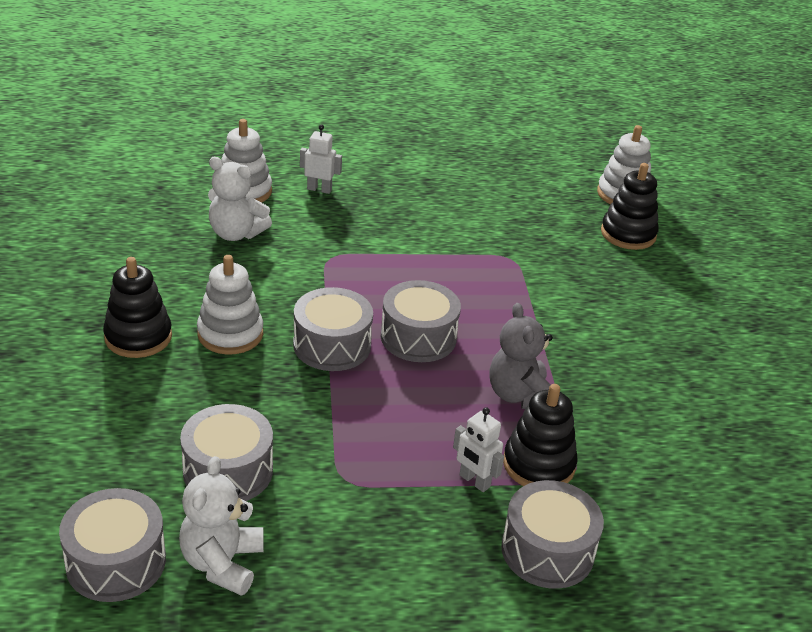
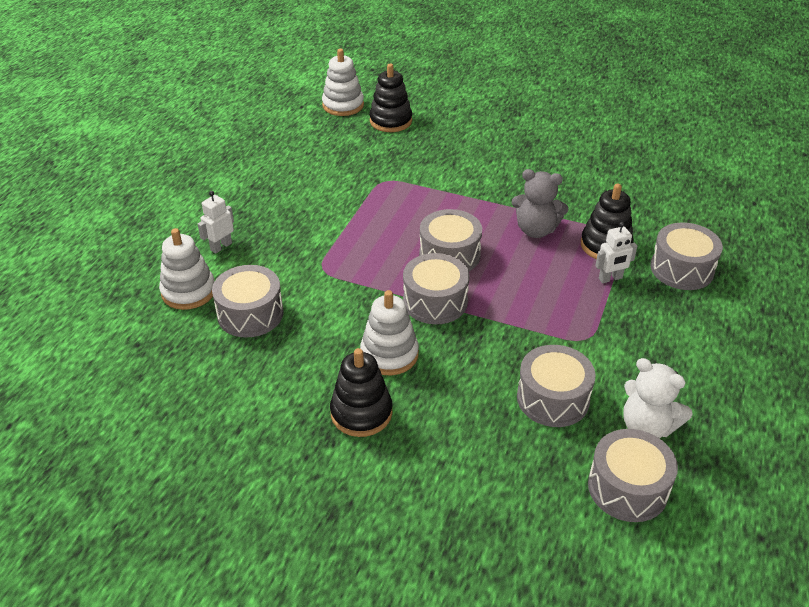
camera: 60 degrees left, 5 degrees up
(236, 233) = (250, 314): white teddy bear -> grey drum

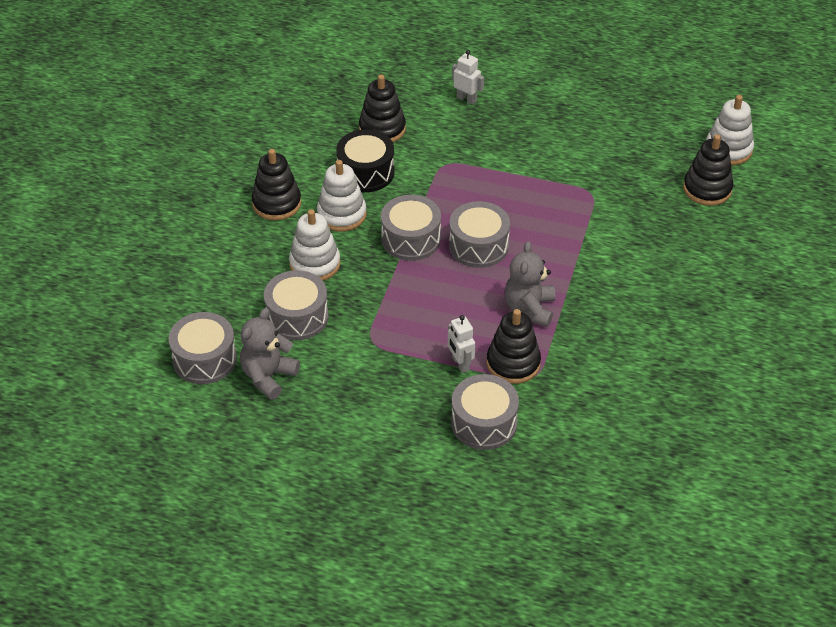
camera: 85 degrees right, 5 degrees up
(188, 291) = (405, 90): white stacking toy -> white stacking toy (315, 264)
(250, 314) = (382, 129): grey drum -> black stacking toy
(322, 331) = (366, 172): none -> black drum
(647, 426) = (268, 376): white teddy bear -> grey teddy bear

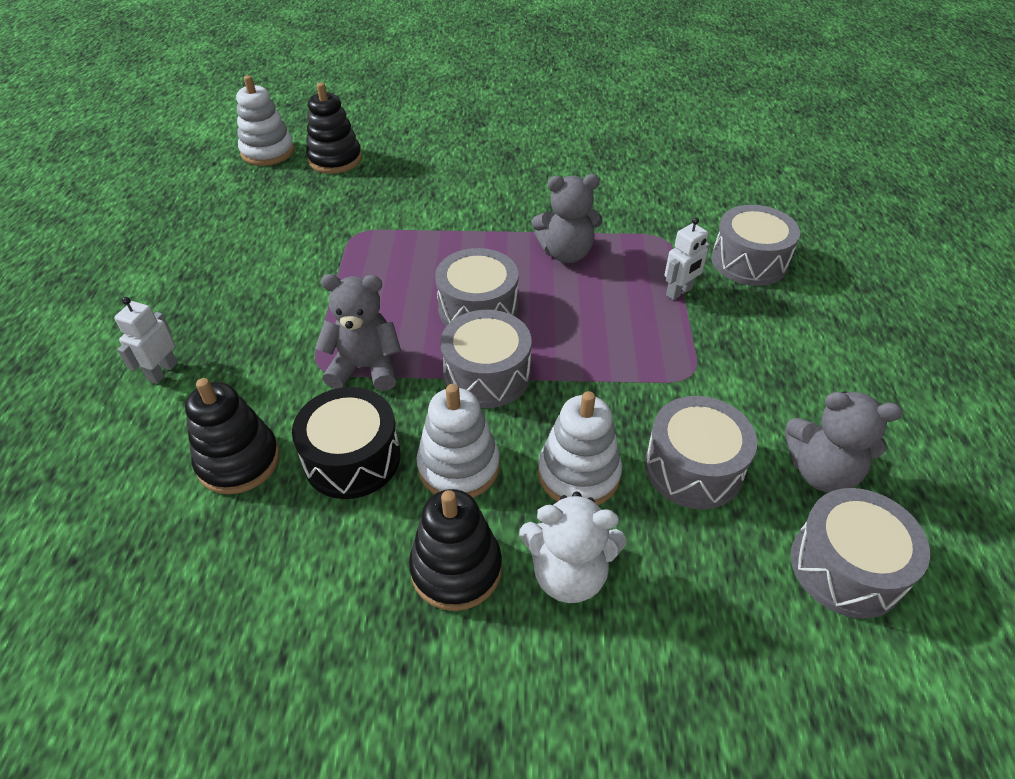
camera: 105 degrees left, 0 degrees up
(254, 245) = (568, 573): none -> white teddy bear
(438, 184) = (365, 368): none -> grey teddy bear
(513, 363) = (653, 253): black stacking toy -> none

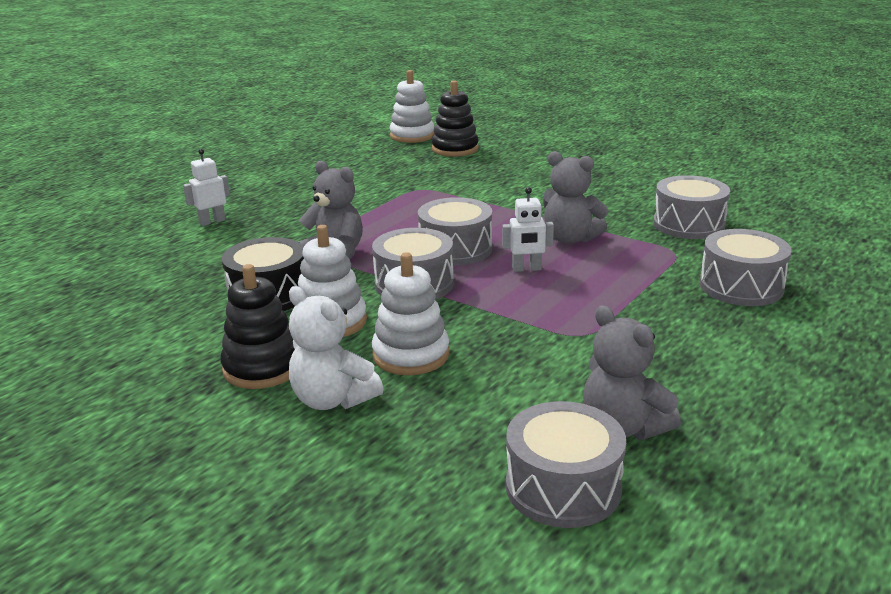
camera: 35 degrees right, 20 degrees down
(239, 461) = (202, 273): black stacking toy -> none
(679, 292) = (642, 286): white robot -> white robot (526, 269)
(693, 468) = (508, 384): grey drum -> grey drum (688, 224)

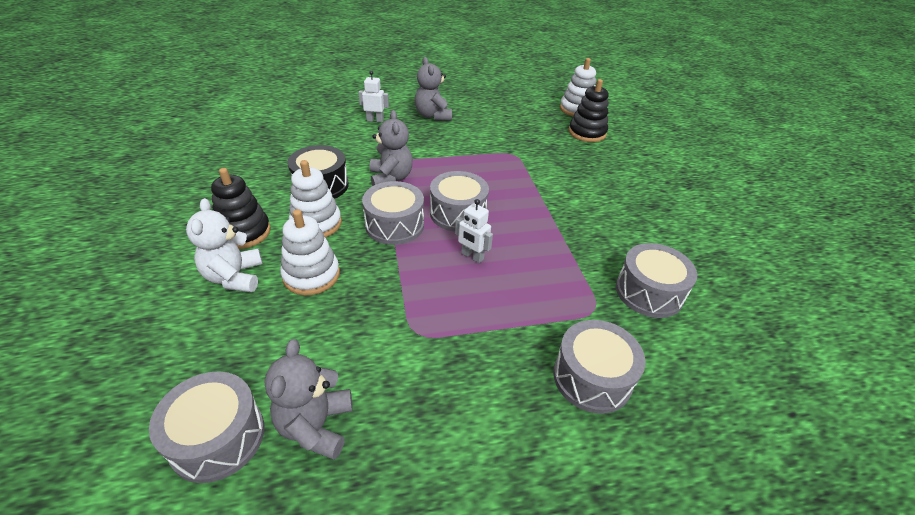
camera: 40 degrees right, 15 degrees up
(570, 238) = (540, 249): grey teddy bear -> grey teddy bear (433, 116)

